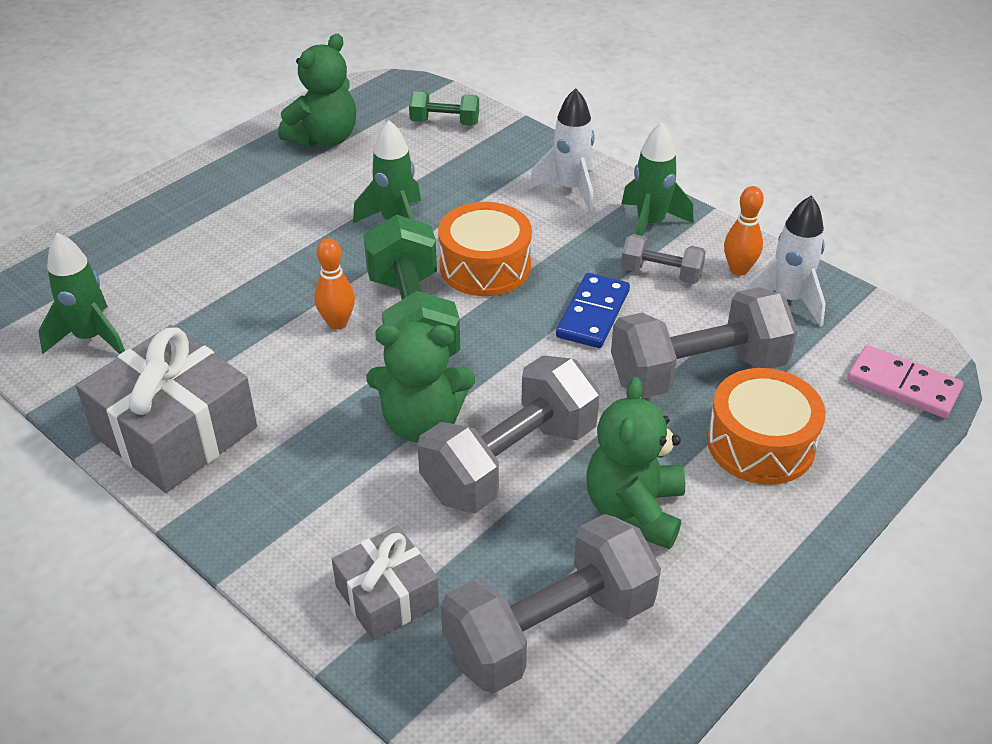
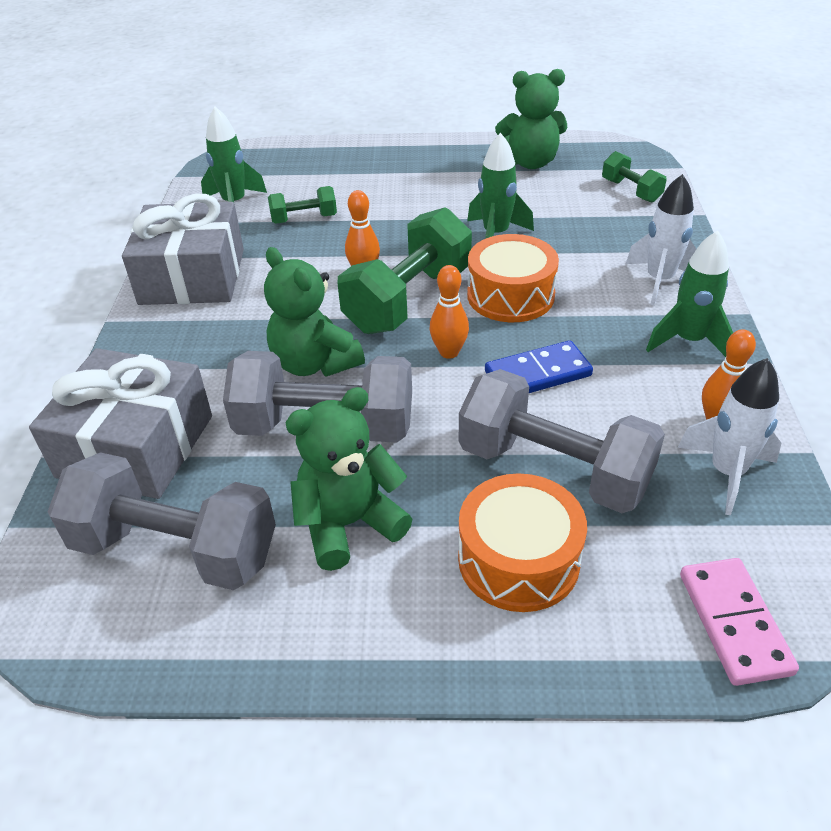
camera: 50 degrees right, 0 degrees up
(195, 309) = (304, 219): none -> green dumbbell
(387, 596) = (136, 446): grey gift -> grey gift, size x1.73
(509, 341) = (449, 352): none -> orange bowling pin
(661, 274) = (639, 381): grey dumbbell -> none

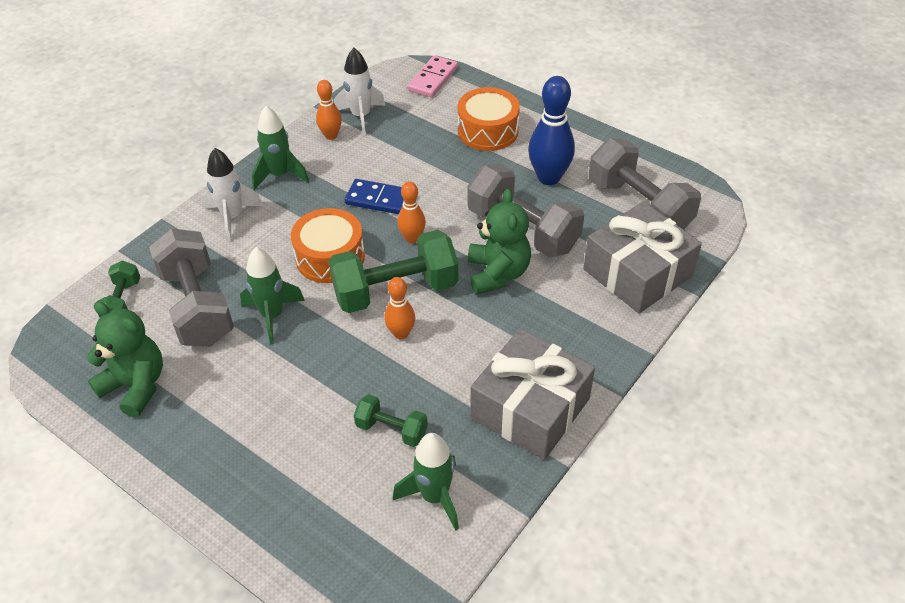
camera: 145 degrees left, 5 degrees up
(349, 524) = (549, 177): green teddy bear -> blue bowling pin
(553, 469) = (432, 154): grey dumbbell -> grey dumbbell (197, 306)

